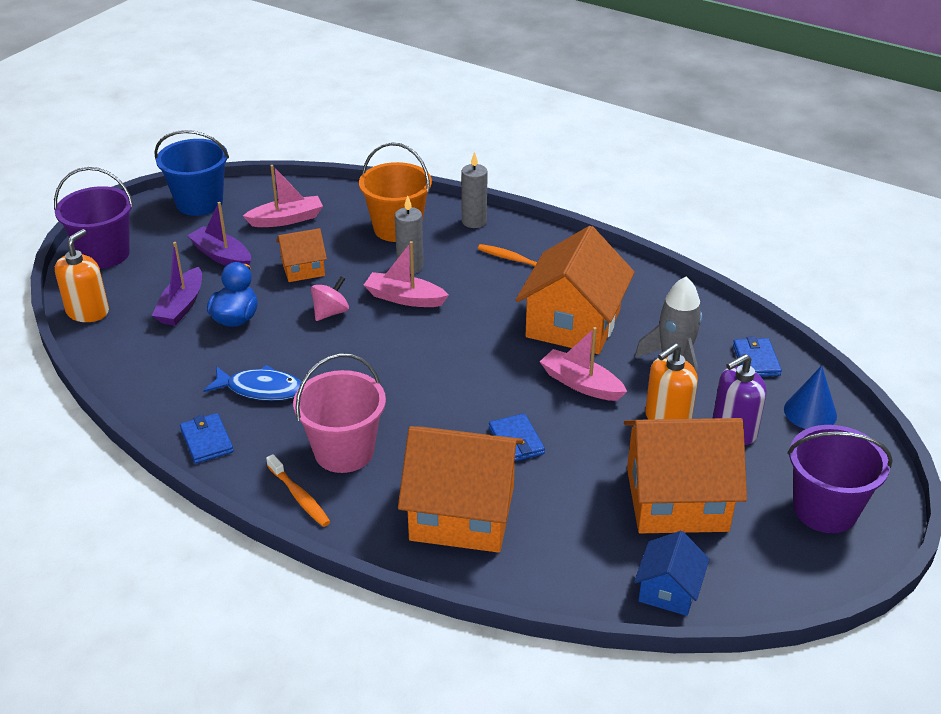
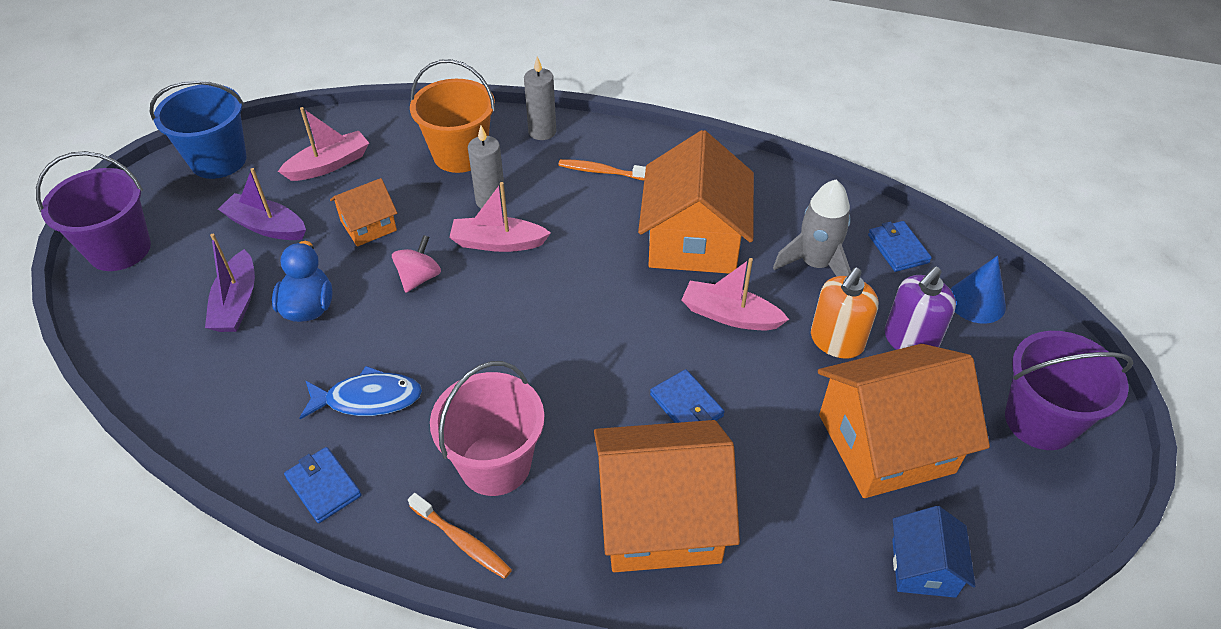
camera: 15 degrees left, 10 degrees up
(88, 312) = (120, 334): orange soap dispenser -> none

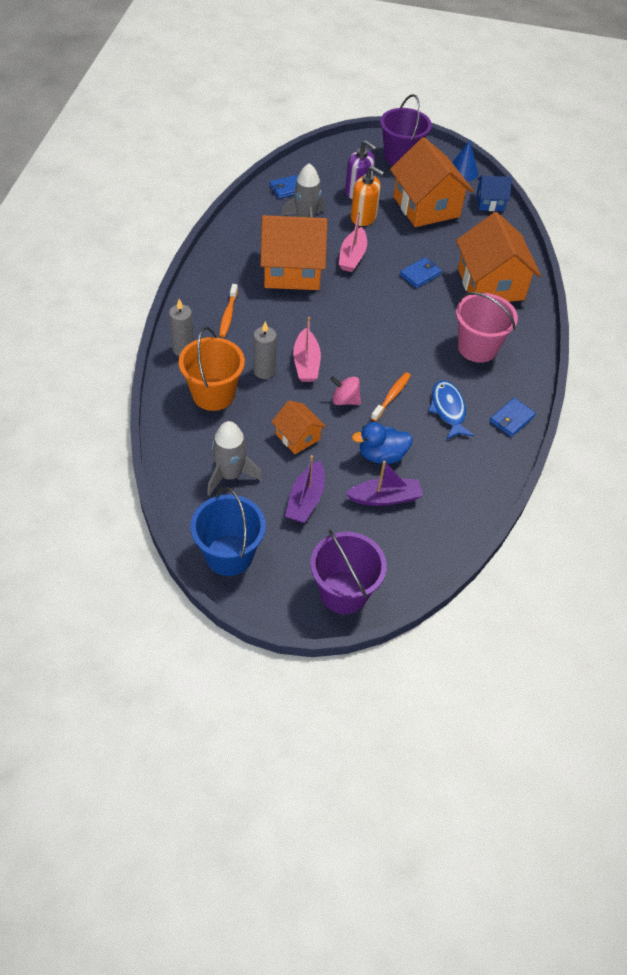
camera: 100 degrees left, 5 degrees up
(329, 165) = (230, 475): pink boat -> grey rocket
(462, 541) = (525, 356): orange toothbrush -> orange toothbrush (391, 396)
(976, 301) = (325, 166): blue cone -> blue cone (462, 171)

